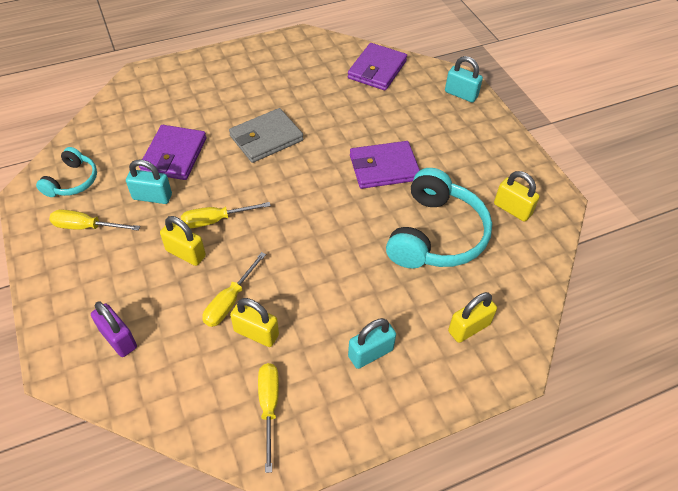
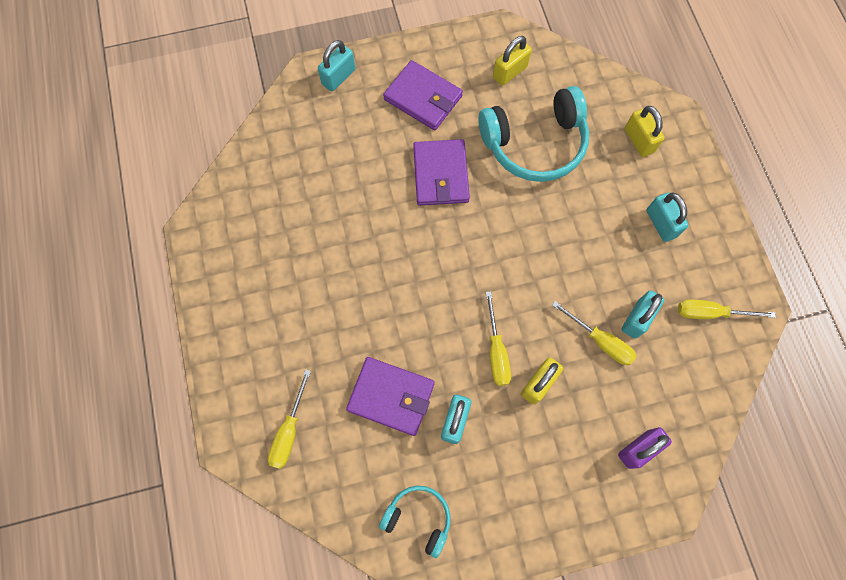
camera: 80 degrees left, 20 degrees up
(86, 227) = (492, 494): yellow screwdriver -> yellow screwdriver (289, 431)
(256, 333) = (637, 319): yellow padlock -> turquoise padlock
(266, 138) = (377, 290): grey wallet -> none
(377, 69) = (278, 154): purple wallet -> purple wallet (423, 98)
(436, 235) = (535, 144): turquoise headphones -> turquoise headphones turned 135 degrees clockwise

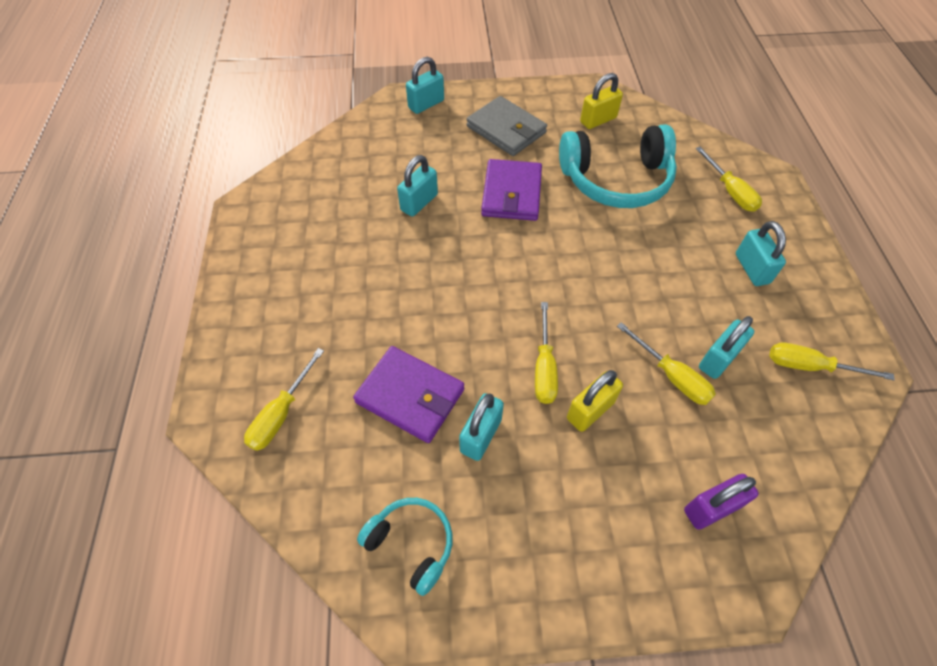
camera: 10 degrees right, 15 degrees down
(357, 199) = (419, 202): none -> turquoise padlock
(423, 98) = (506, 130): purple wallet -> grey wallet
(638, 140) = (730, 191): yellow padlock -> yellow screwdriver

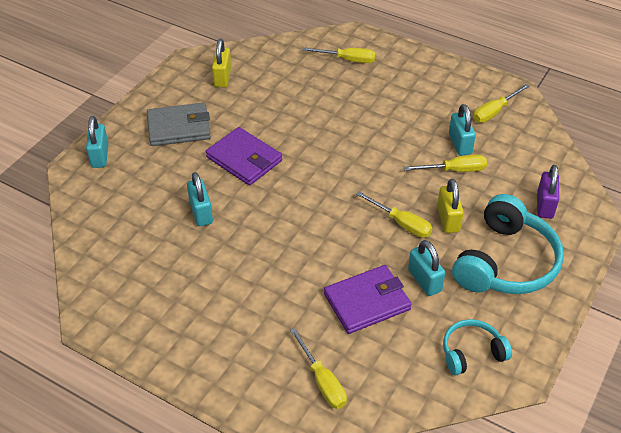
camera: 55 degrees left, 10 degrees down
(616, 180) = (286, 102): turquoise headphones -> turquoise headphones (506, 262)
(751, 269) = (412, 90): turquoise padlock -> none

